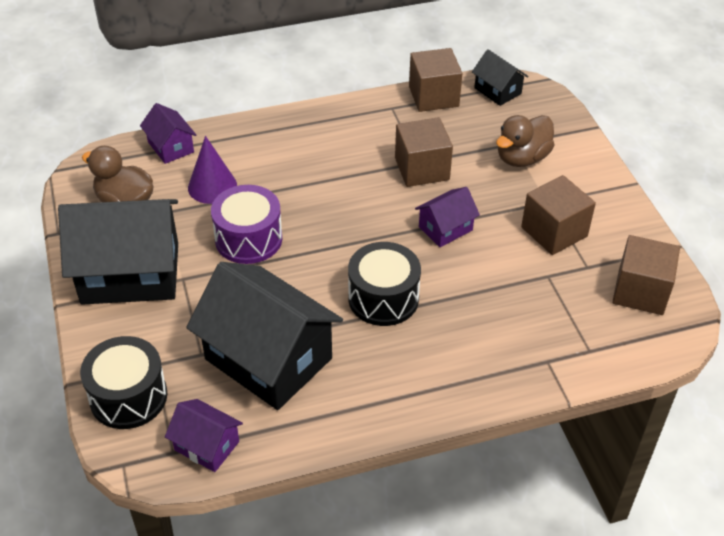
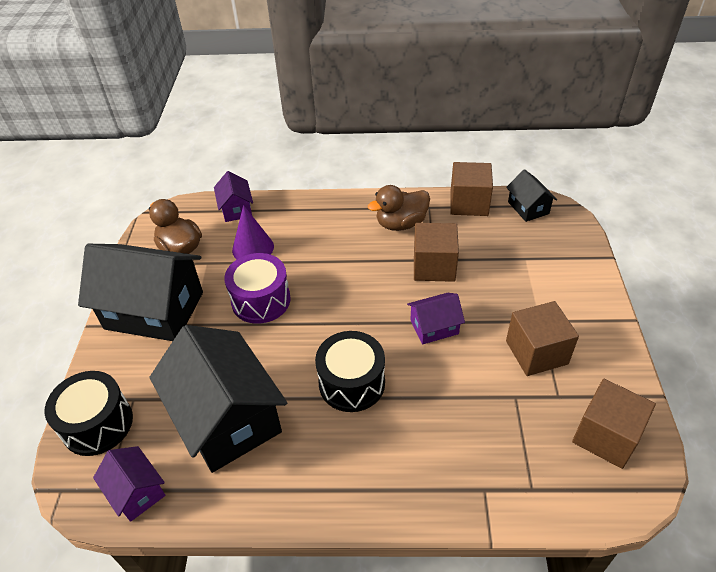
camera: 20 degrees right, 0 degrees up
(522, 158) = (529, 274): brown duck -> brown duck (401, 224)

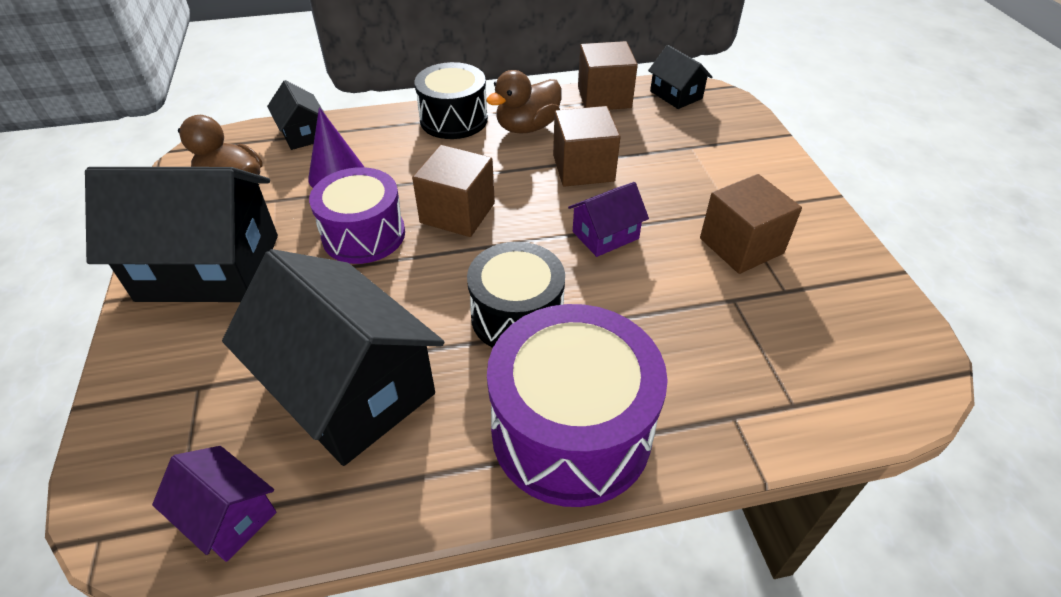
camera: 15 degrees left, 0 degrees up
(97, 424) = (146, 431): black drum -> black drum (454, 119)
(236, 209) = (303, 134): purple house -> black house
(366, 477) = (571, 431): none -> purple drum
(606, 436) = (858, 327): brown cube -> brown cube (457, 213)

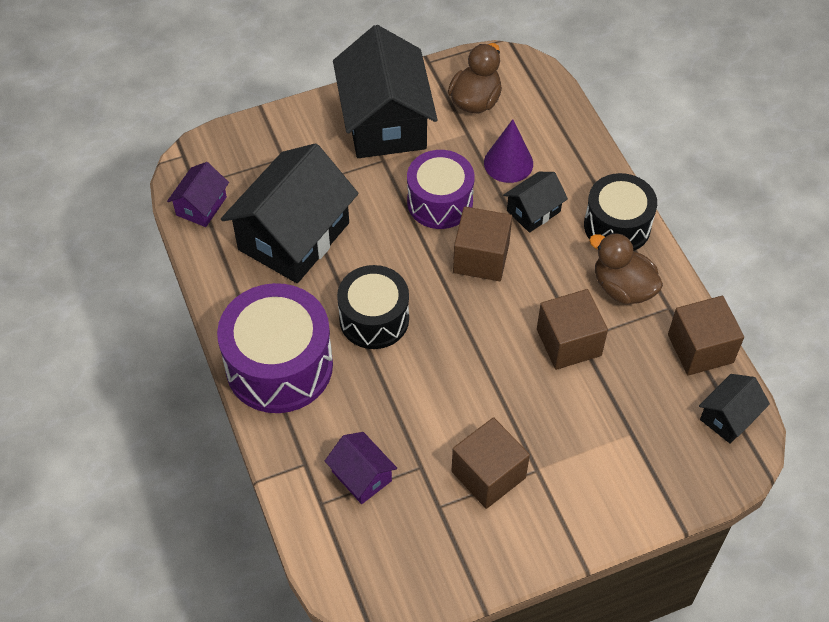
camera: 80 degrees right, 10 degrees up
(303, 134) = (560, 121): black house -> black house (533, 211)
(605, 235) = (478, 368): purple house -> purple house (361, 476)

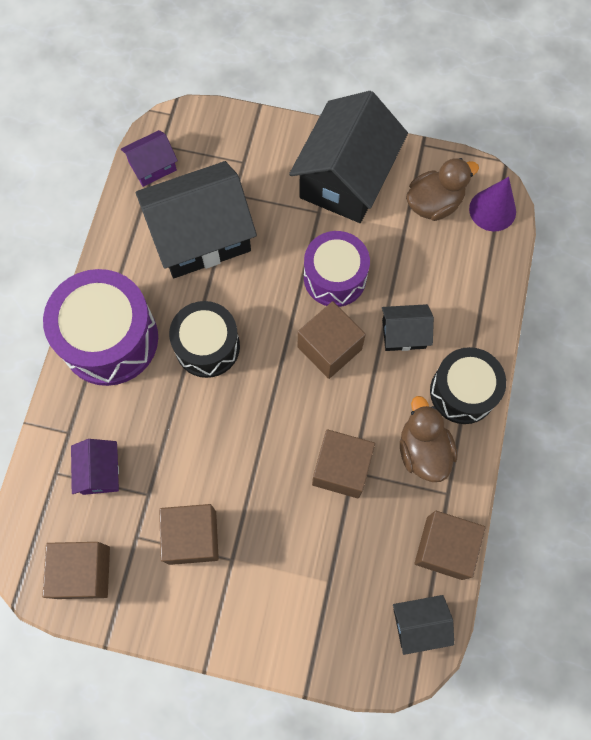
camera: 35 degrees right, 15 degrees up
(415, 565) = (83, 572): none -> brown cube
(508, 163) = (417, 277): purple cone -> purple cone (492, 210)

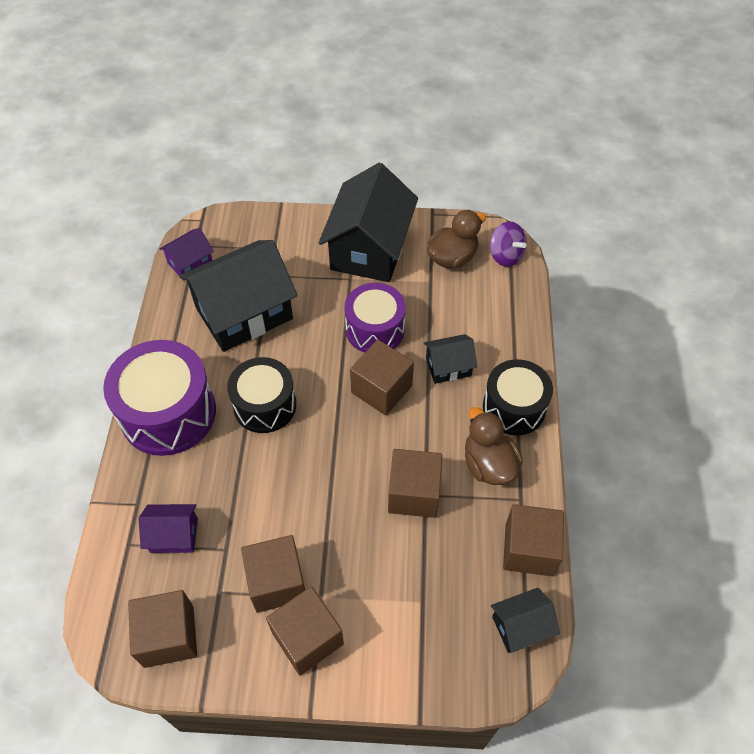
camera: 10 degrees left, 15 degrees down
(100, 471) = (174, 535): purple house -> purple house turned 75 degrees counterclockwise
(213, 598) = (307, 638): none -> brown cube
(492, 210) = (505, 255): purple cone -> purple spinning top

